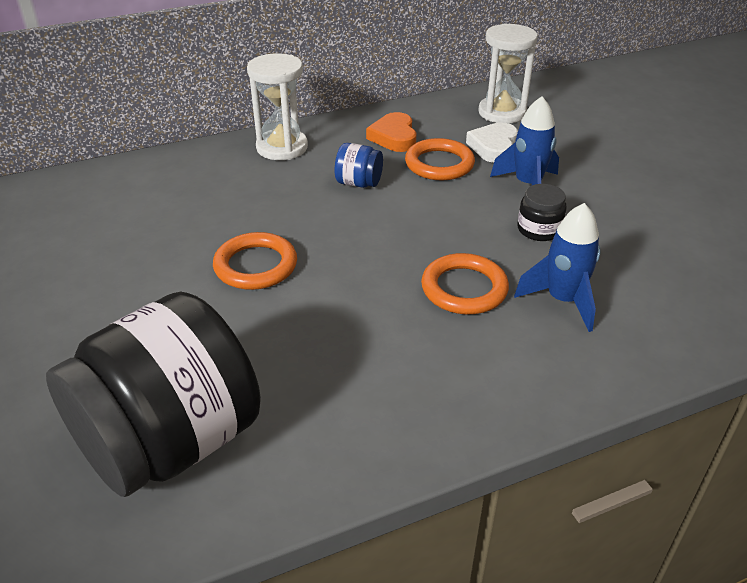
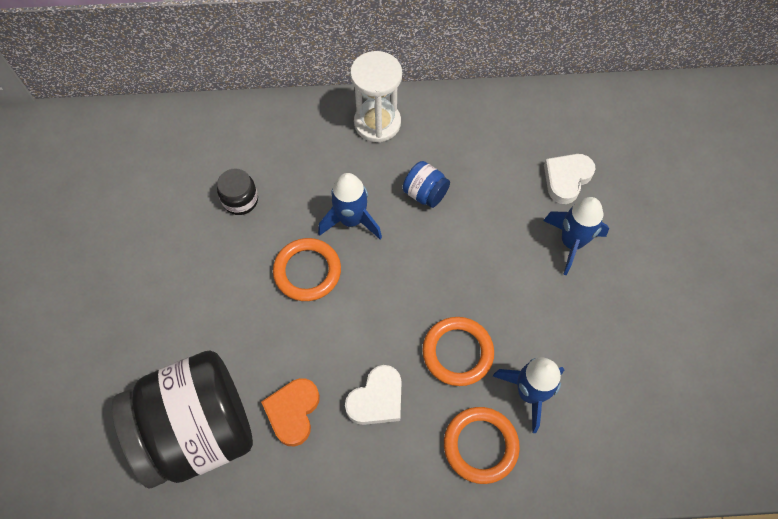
camera: 20 degrees right, 25 degrees up
(288, 217) = (351, 220): none -> blue rocket
(394, 137) = (481, 137): orange heart -> orange heart (293, 412)
(394, 350) = (377, 399): none -> white heart
(439, 164) = (506, 189): orange ring -> orange ring (480, 445)
(502, 113) = (599, 129): white hourglass -> none
(539, 229) = (552, 304): black jar -> black jar (240, 200)

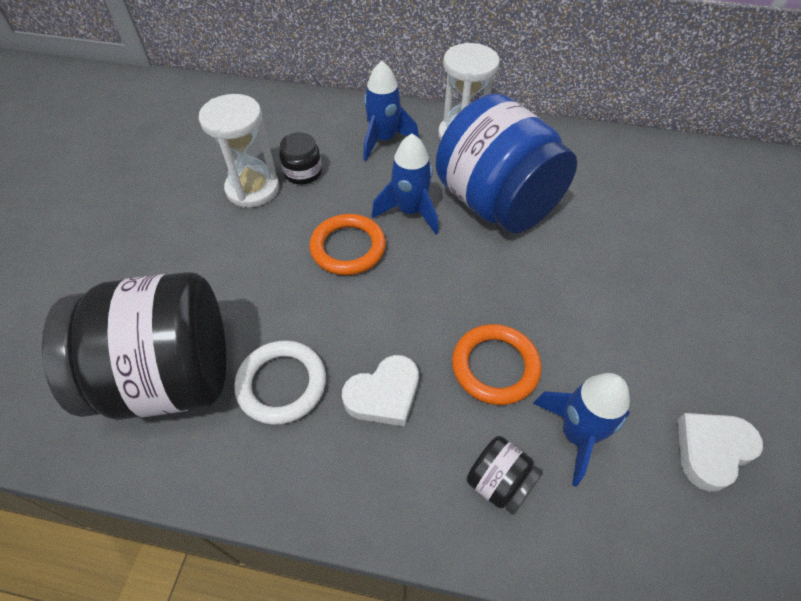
camera: 15 degrees right, 10 degrees down
(199, 229) = (252, 189): none -> white hourglass
(293, 412) = (282, 384): orange heart -> white ring
(425, 194) = (496, 203): blue jar -> blue jar, size x2.48
(480, 445) = (499, 483): orange ring -> black jar
(566, 179) = (660, 220): white heart -> white heart (712, 450)
(571, 243) = (657, 282): blue rocket -> blue rocket (384, 140)

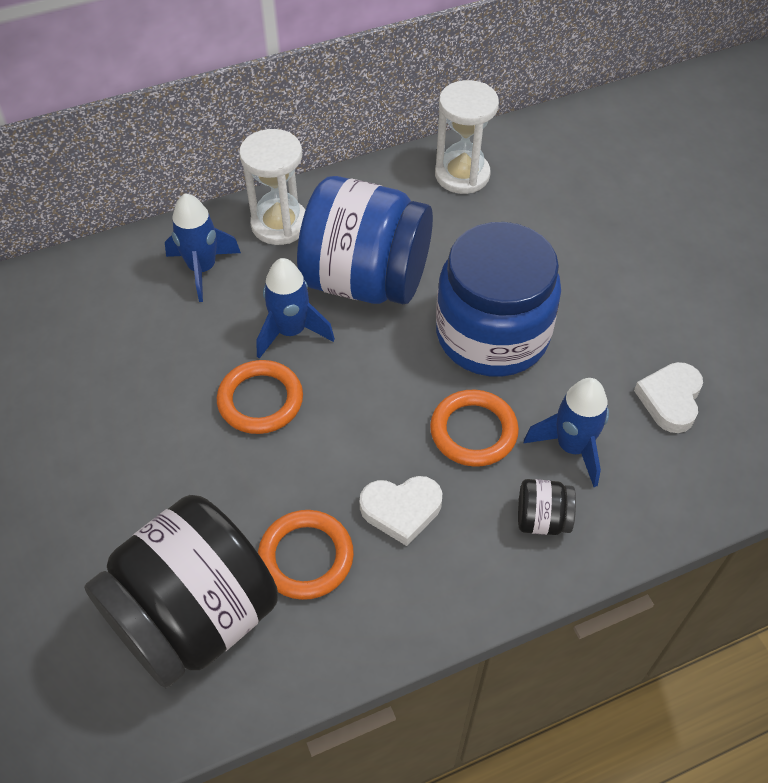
camera: 35 degrees left, 0 degrees up
(252, 189) = (106, 394): white hourglass -> white hourglass (462, 175)
(282, 384) = (306, 557): white ring -> orange ring
(303, 172) = (146, 348): black jar -> none
(384, 394) = (401, 510): white heart -> white heart turned 60 degrees clockwise
(572, 297) = (492, 334): none -> blue jar

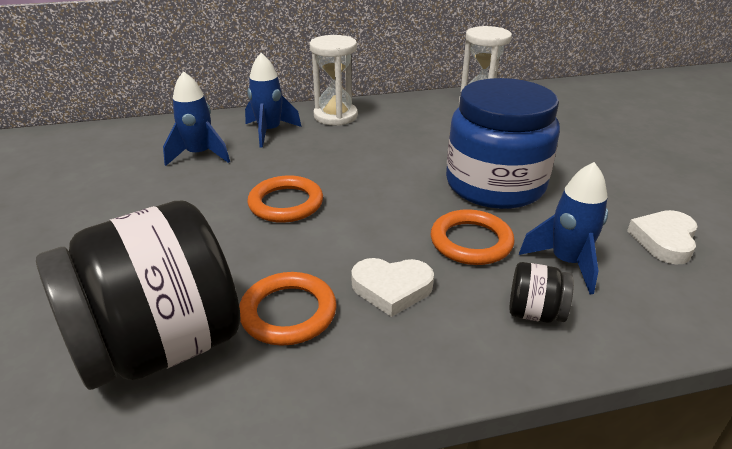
camera: 10 degrees right, 20 degrees down
(291, 331) = (325, 168): blue rocket -> blue rocket (199, 155)
(366, 280) = (394, 147): blue jar -> none

